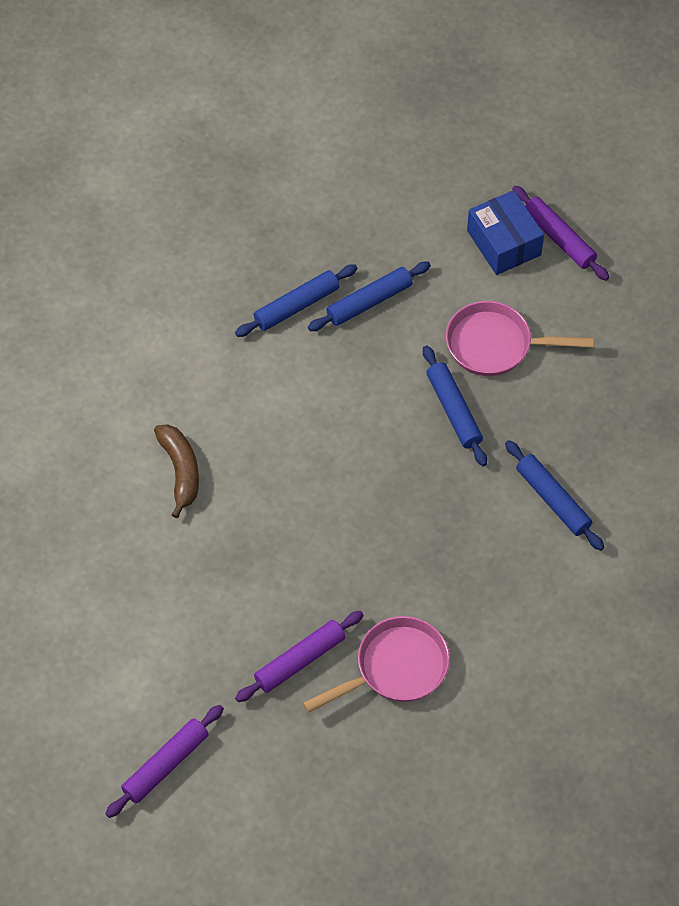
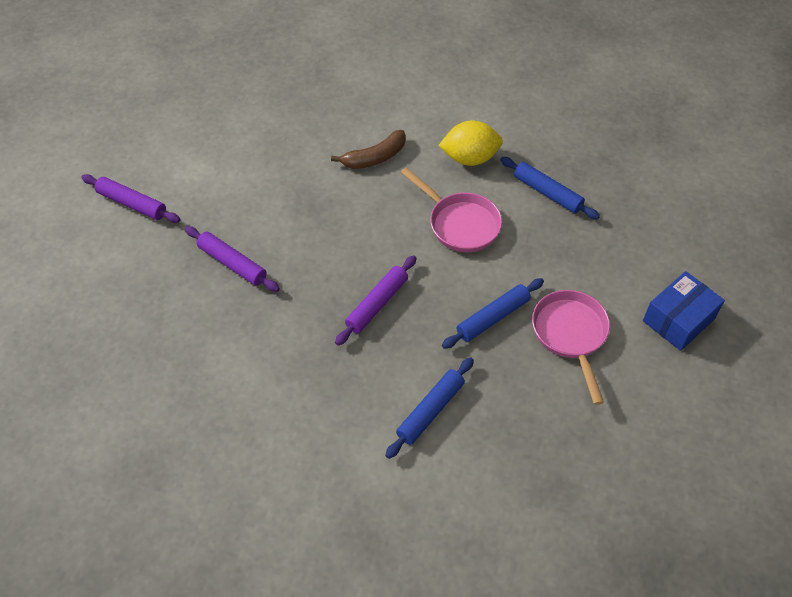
camera: 75 degrees right, 5 degrees down
(216, 369) = (470, 158): none -> yellow lemon
(369, 301) = (573, 238): blue rolling pin -> none
(395, 668) = (238, 327): pink pan -> pink pan (460, 223)
(559, 238) = (705, 361): purple rolling pin -> purple rolling pin (377, 304)

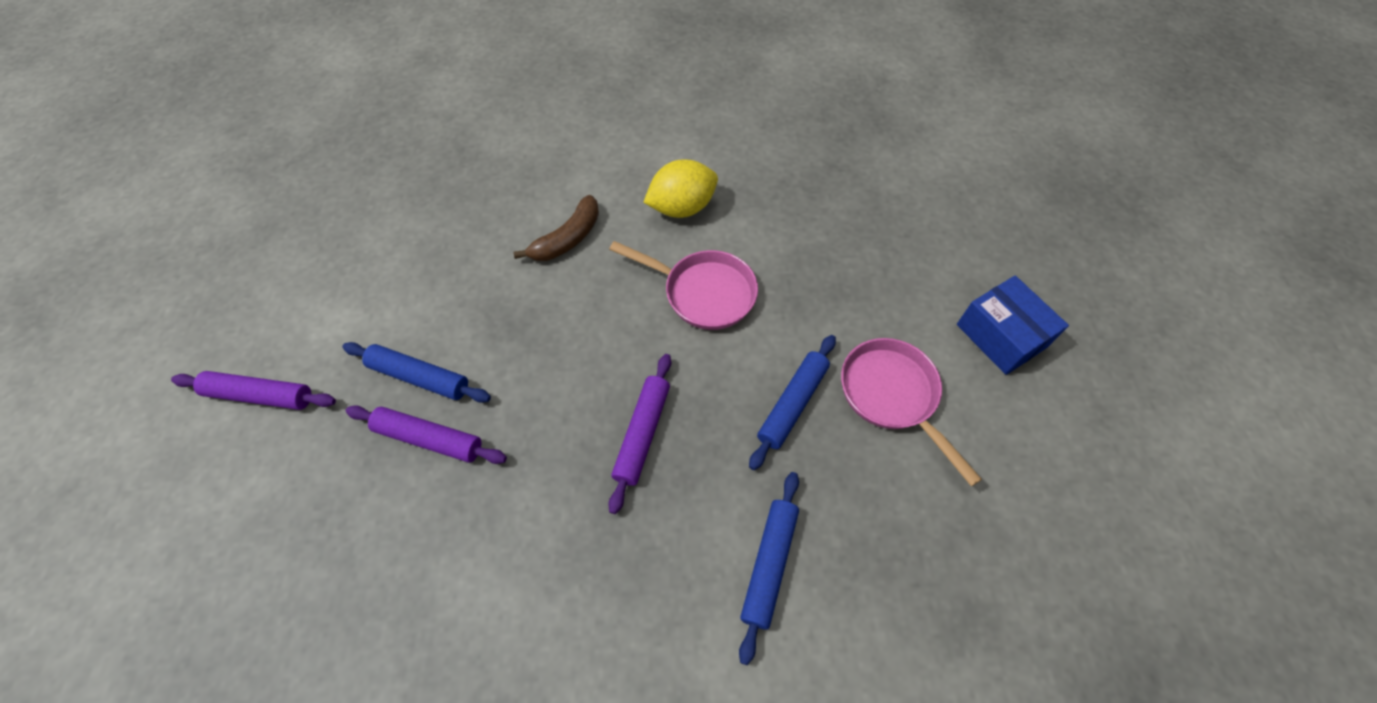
camera: 20 degrees left, 5 degrees up
(547, 193) = (788, 224): blue rolling pin -> blue rolling pin (420, 377)
(678, 320) = (1001, 335): blue box -> blue box turned 60 degrees counterclockwise

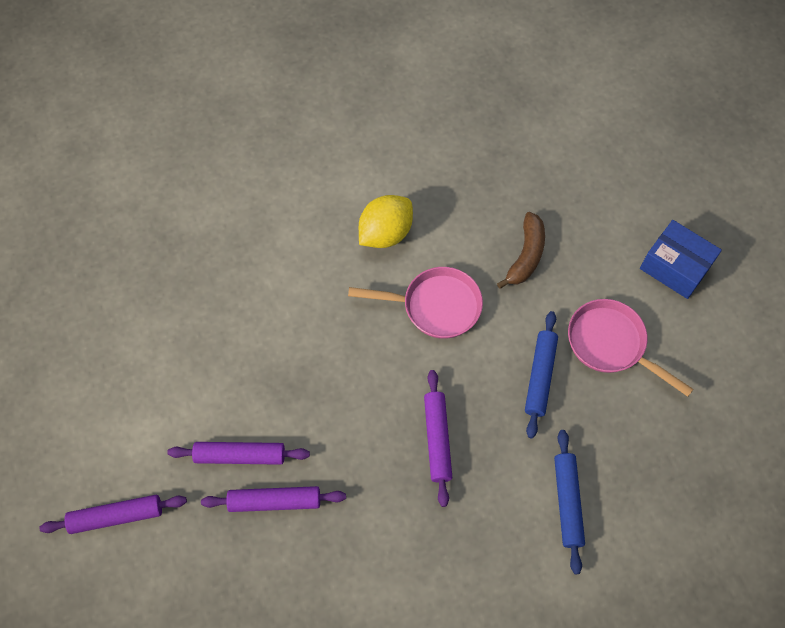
camera: 20 degrees left, 5 degrees up
(420, 377) = (240, 455): blue rolling pin -> purple rolling pin
(568, 238) = (302, 294): brown banana -> brown banana (526, 255)

